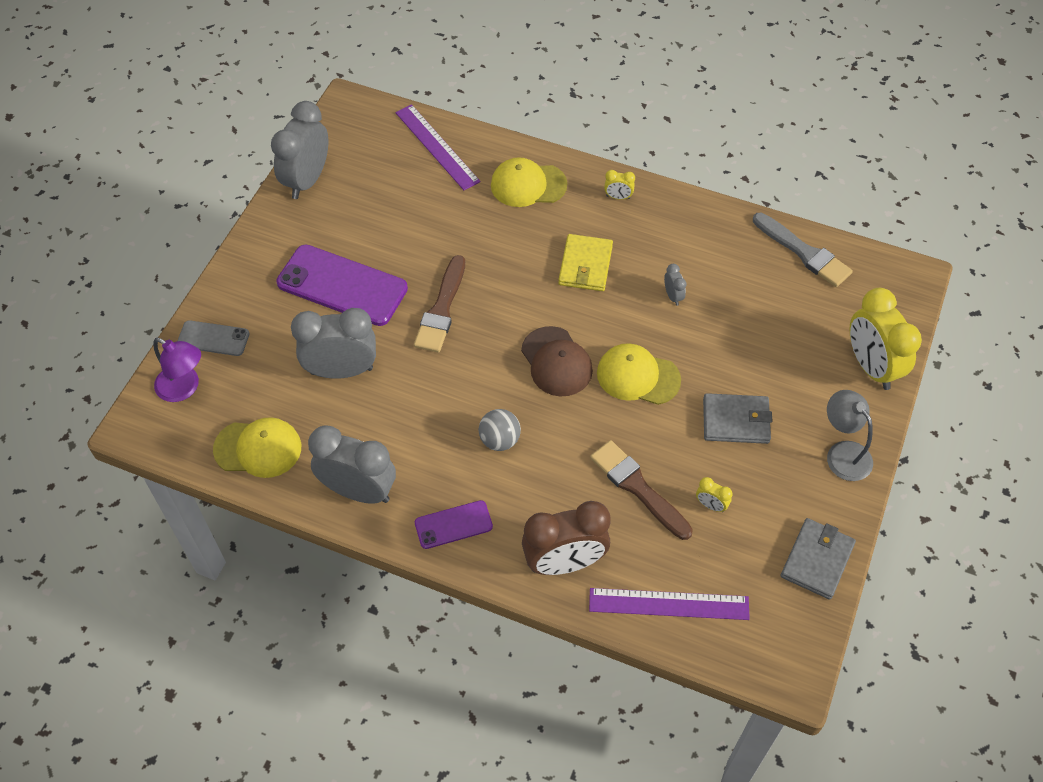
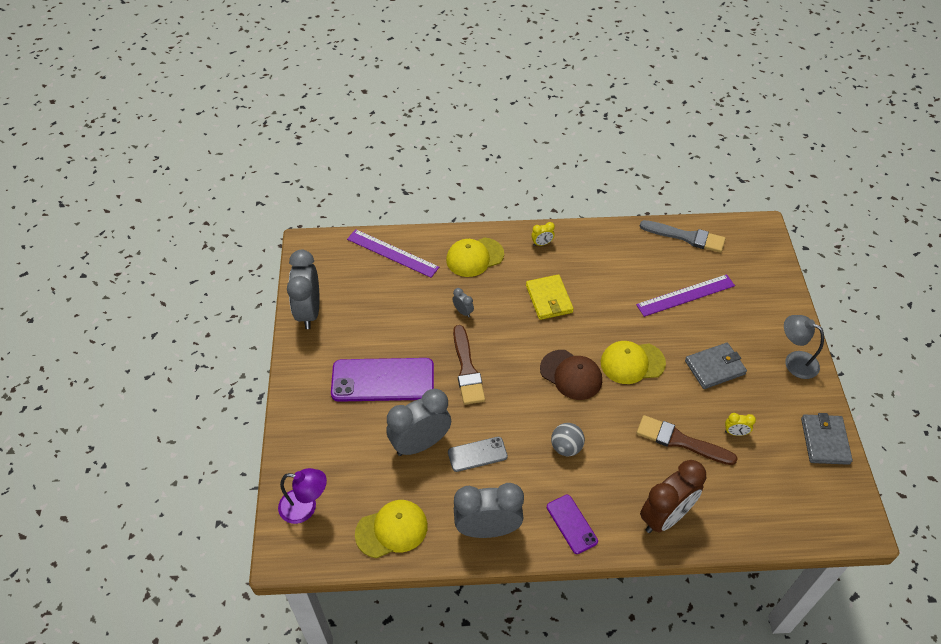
camera: 25 degrees left, 5 degrees down
(213, 338) = (306, 459): grey phone -> grey phone (477, 454)
(453, 525) = (572, 524): purple phone -> purple phone turned 75 degrees counterclockwise
(669, 604) = (752, 514): purple ruler -> purple ruler (685, 295)
(673, 296) = (621, 298): grey clock -> grey clock (463, 312)
(871, 366) = (775, 296): yellow clock -> none

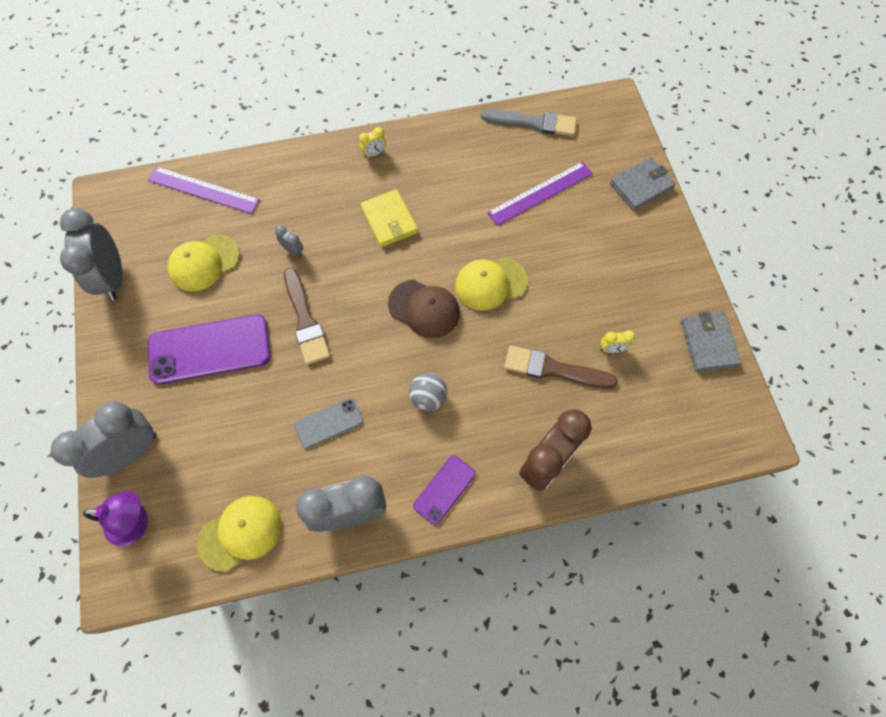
camera: 10 degrees left, 15 degrees up
(420, 443) = (262, 421): grey clock -> grey clock (130, 452)
(474, 257) = (299, 181): yellow cap -> yellow cap (204, 263)
(572, 524) = (444, 489): purple phone -> purple phone turned 75 degrees clockwise
(715, 367) = (581, 275): grey wallet -> grey wallet (641, 185)
(794, 361) = (666, 254): grey lamp -> none

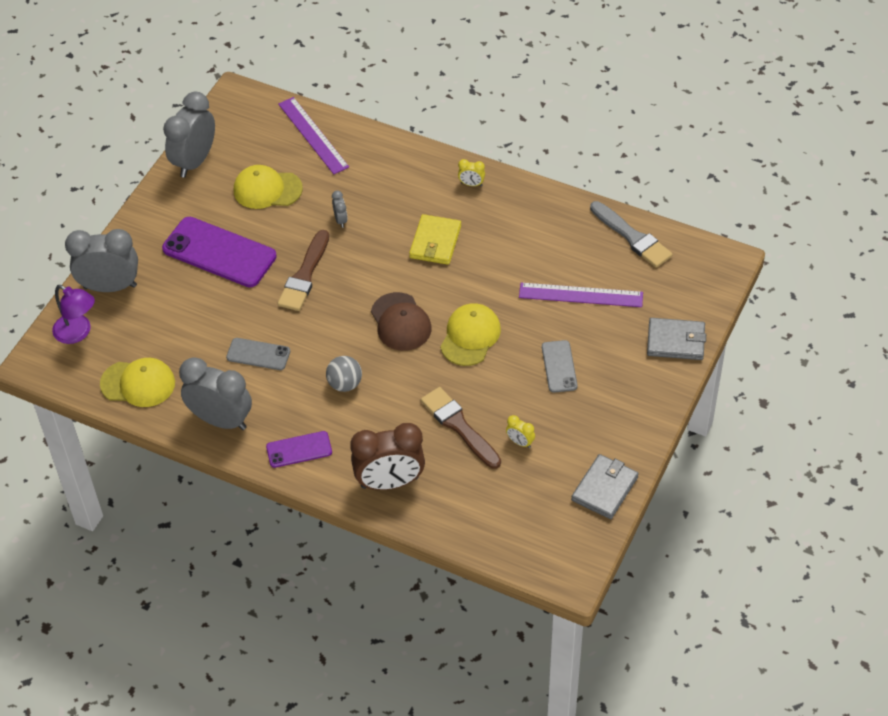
camera: 40 degrees right, 15 degrees down
(490, 283) = (470, 336): yellow cap -> yellow cap turned 90 degrees clockwise
(580, 263) = (559, 366): none -> grey phone

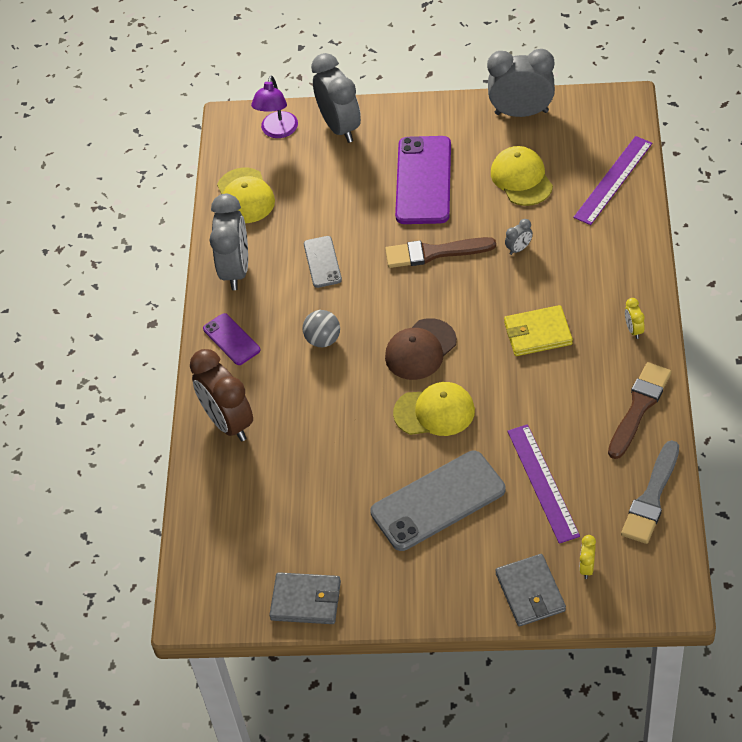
camera: 70 degrees right, 0 degrees up
(459, 426) = (320, 449): brown brush -> brown brush (639, 407)
(520, 442) = (326, 506): yellow clock -> yellow clock (587, 567)
(559, 366) = (438, 501): grey phone -> grey phone, size x1.89

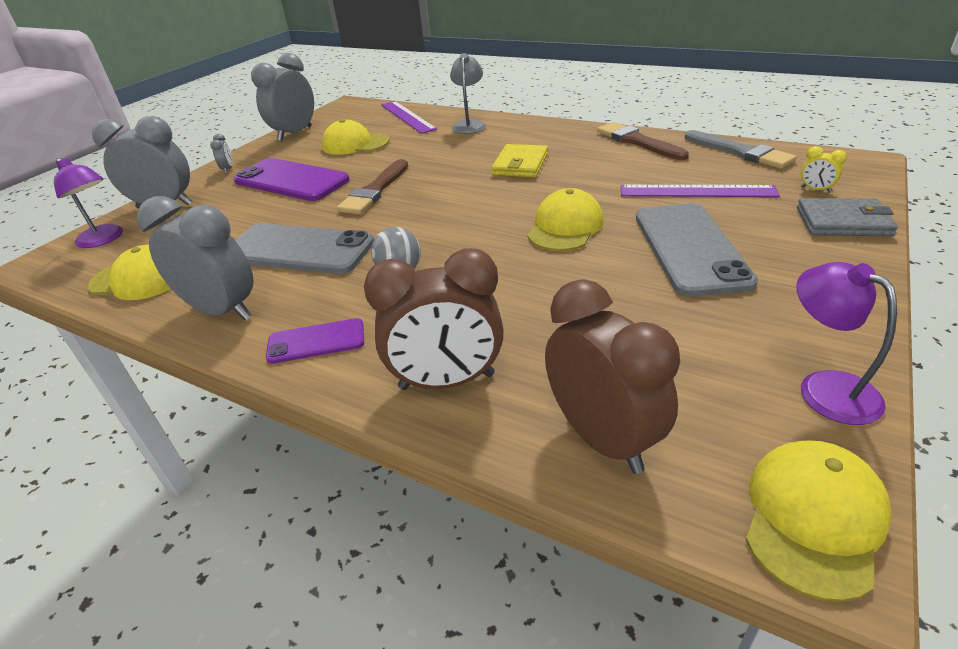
camera: 65 degrees left, 15 degrees down
(206, 605) = (813, 518): none -> yellow cap
(218, 509) = (602, 438): none -> brown clock
(306, 600) = (825, 387): grey wallet -> purple lamp
(322, 262) = (299, 249): grey phone -> grey phone, size x1.89
(420, 349) = (478, 219): brown cap -> none
(519, 249) = (422, 156): grey clock -> grey clock (228, 169)
(616, 247) = (469, 125): none -> grey lamp
(633, 330) = (556, 132): yellow clock -> none

